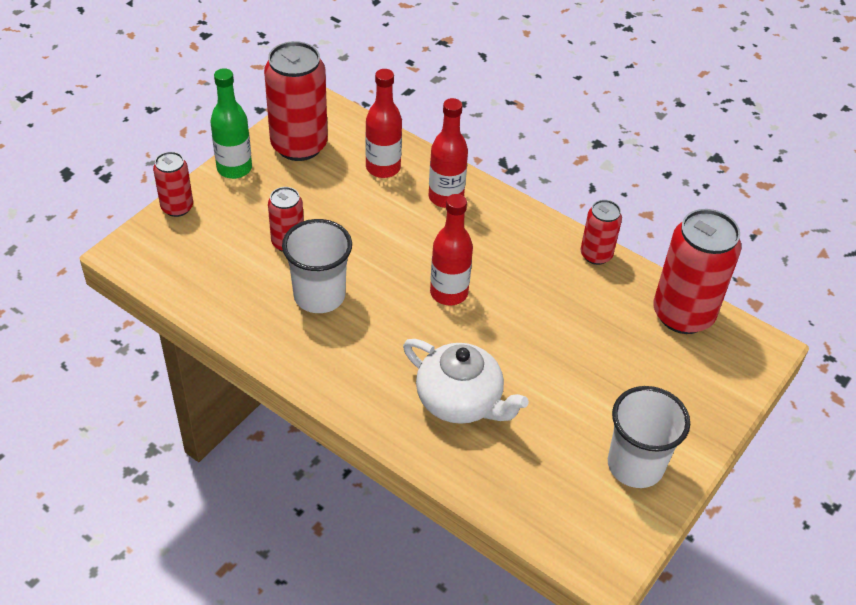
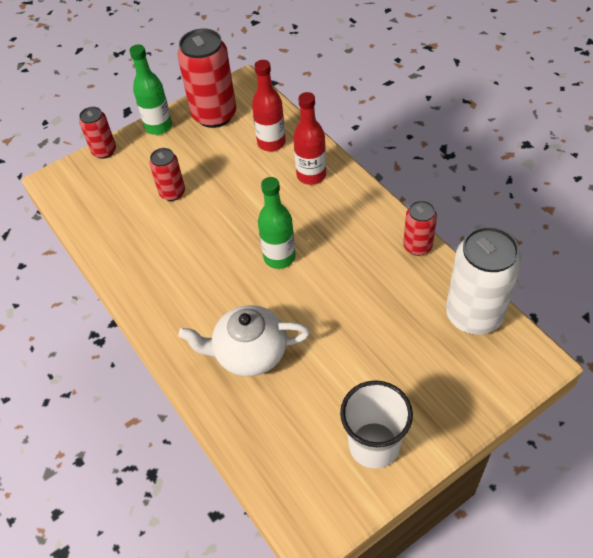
camera: 25 degrees right, 5 degrees up
(319, 296) = (177, 240): white cup -> none
(449, 293) = (279, 257): red bottle -> green bottle
(460, 401) = (249, 353): white teapot -> white teapot turned 120 degrees clockwise
(683, 314) = (473, 315): red can -> white can

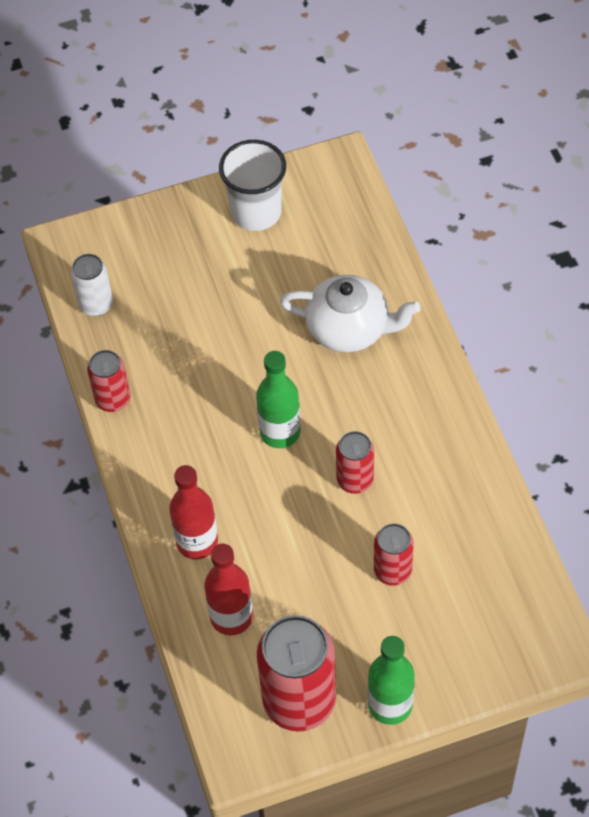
camera: 165 degrees left, 5 degrees up
(104, 151) = (480, 680): red can -> red can (355, 480)
(473, 315) = (96, 304): white can -> white can, size x0.54

